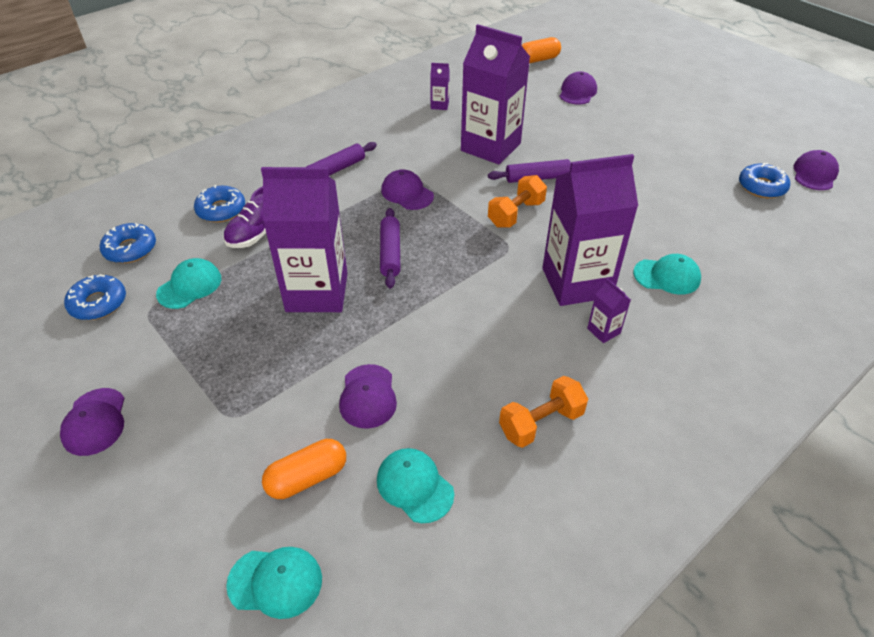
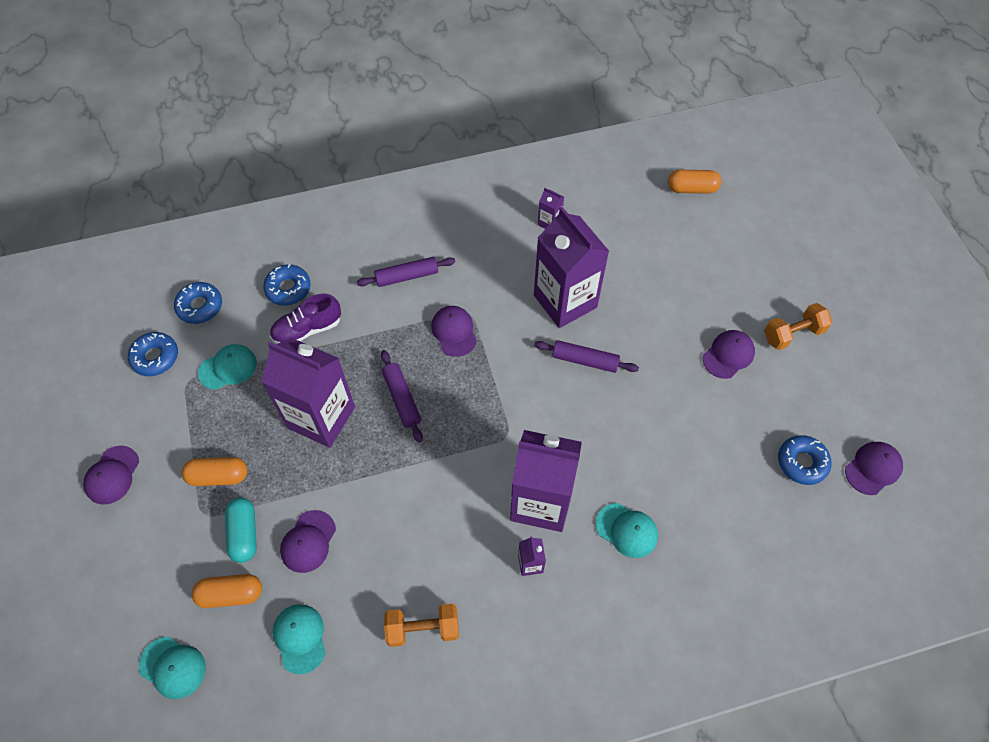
camera: 25 degrees right, 15 degrees up
(230, 377) = (218, 476): none -> orange capsule
(290, 416) = (244, 533): none -> turquoise capsule
(390, 253) = (402, 399): purple rolling pin -> purple rolling pin turned 45 degrees counterclockwise
(516, 214) = (537, 398): orange dumbbell -> orange dumbbell (793, 334)
(577, 92) = (702, 254): purple cap -> purple cap (728, 355)

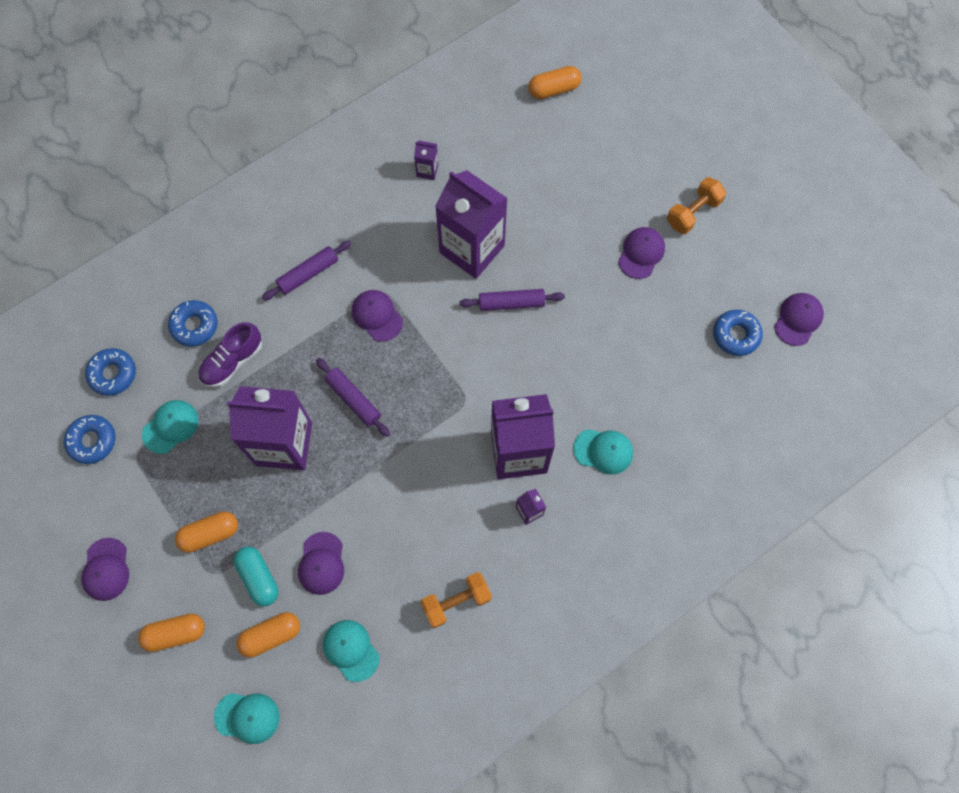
camera: 20 degrees left, 10 degrees up
(145, 558) = (175, 633): none -> orange capsule

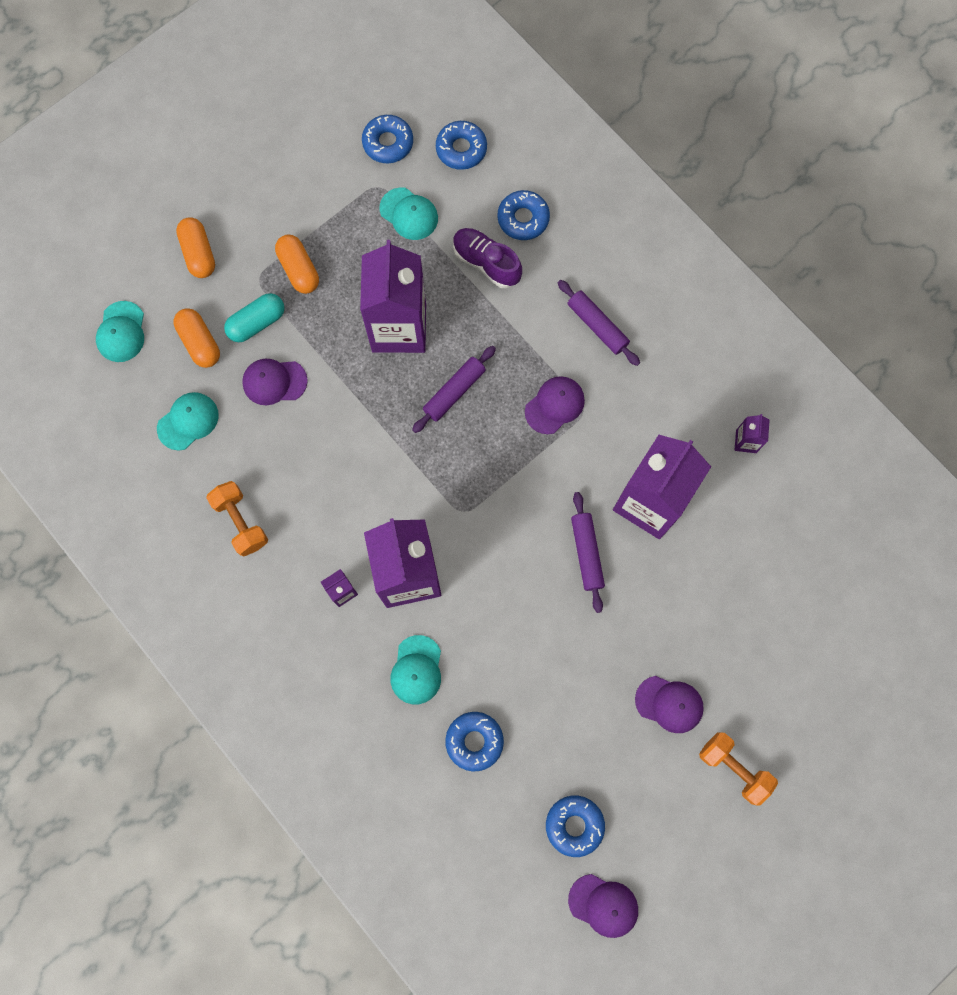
camera: 85 degrees right, 5 degrees up
(106, 569) = (258, 180): purple cap -> none
(554, 89) = (883, 583): orange capsule -> none
(666, 408) = (474, 741): none -> blue donut

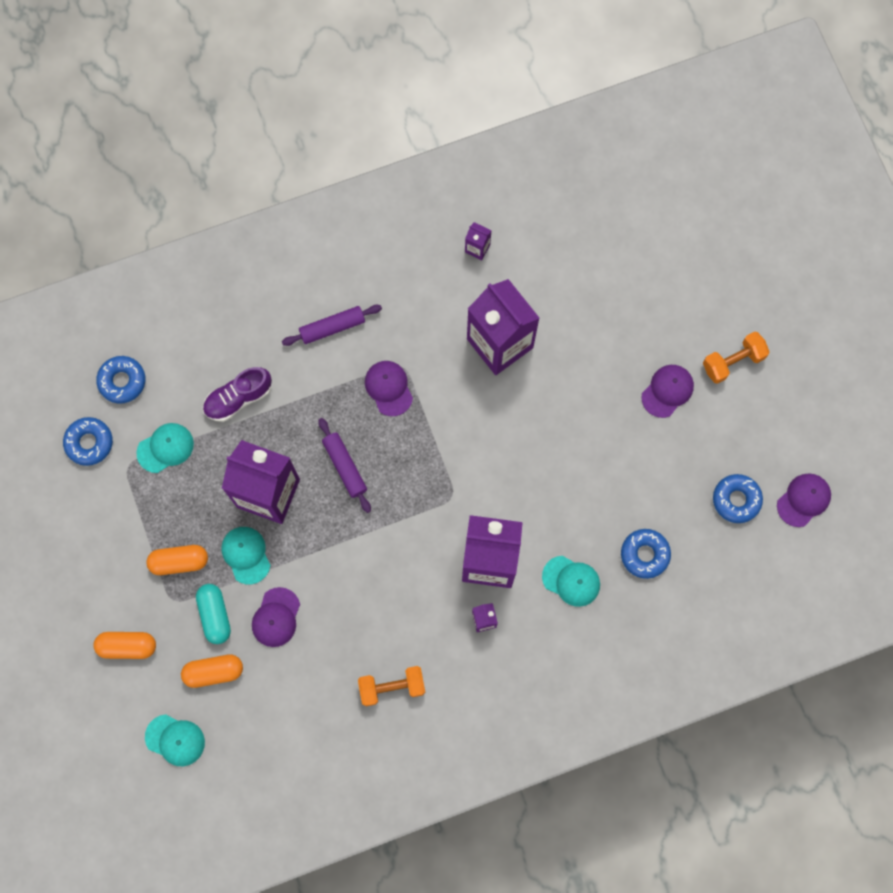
camera: 70 degrees left, 0 degrees up
(188, 421) = (283, 705): turquoise cap -> turquoise cap (246, 555)
(523, 219) = (210, 352): blue donut -> none
(586, 553) = (523, 409): purple rolling pin -> none

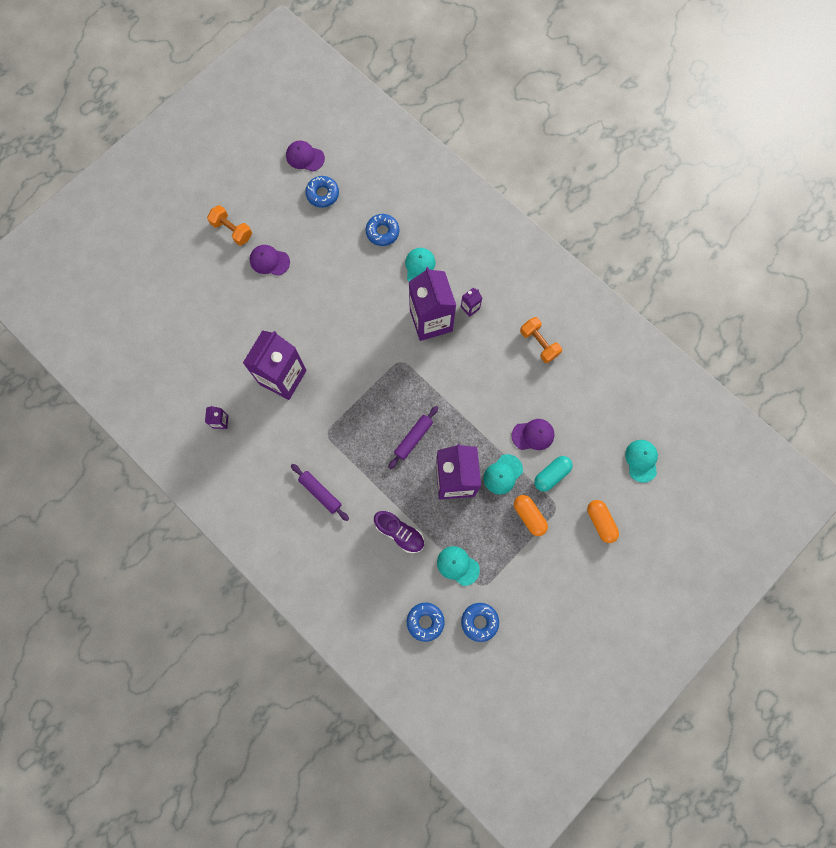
camera: 115 degrees left, 0 degrees up
(214, 672) = (587, 457): orange capsule -> none
(389, 388) = (346, 435): purple cap -> none

